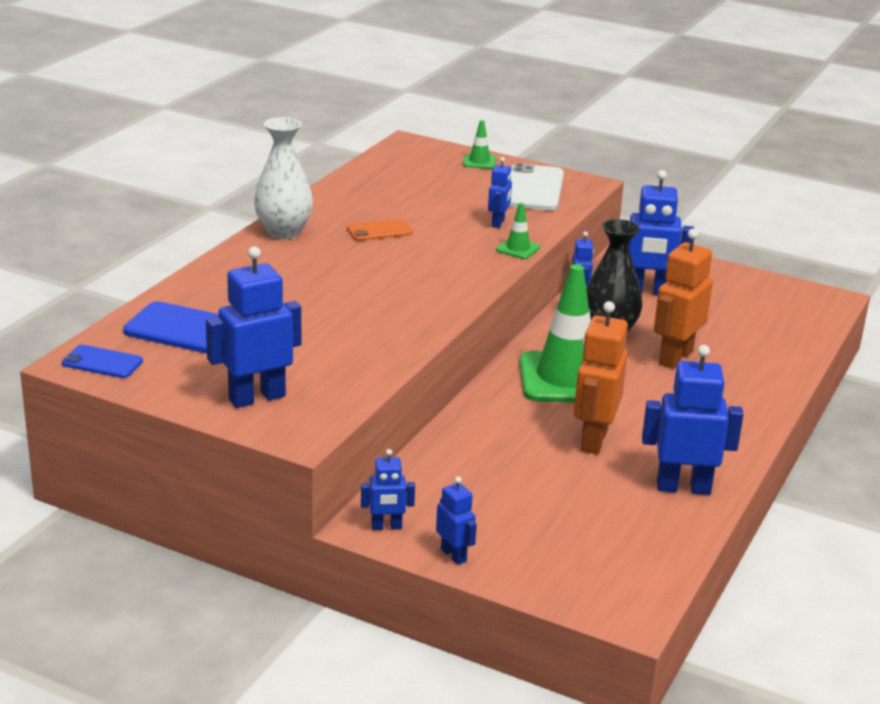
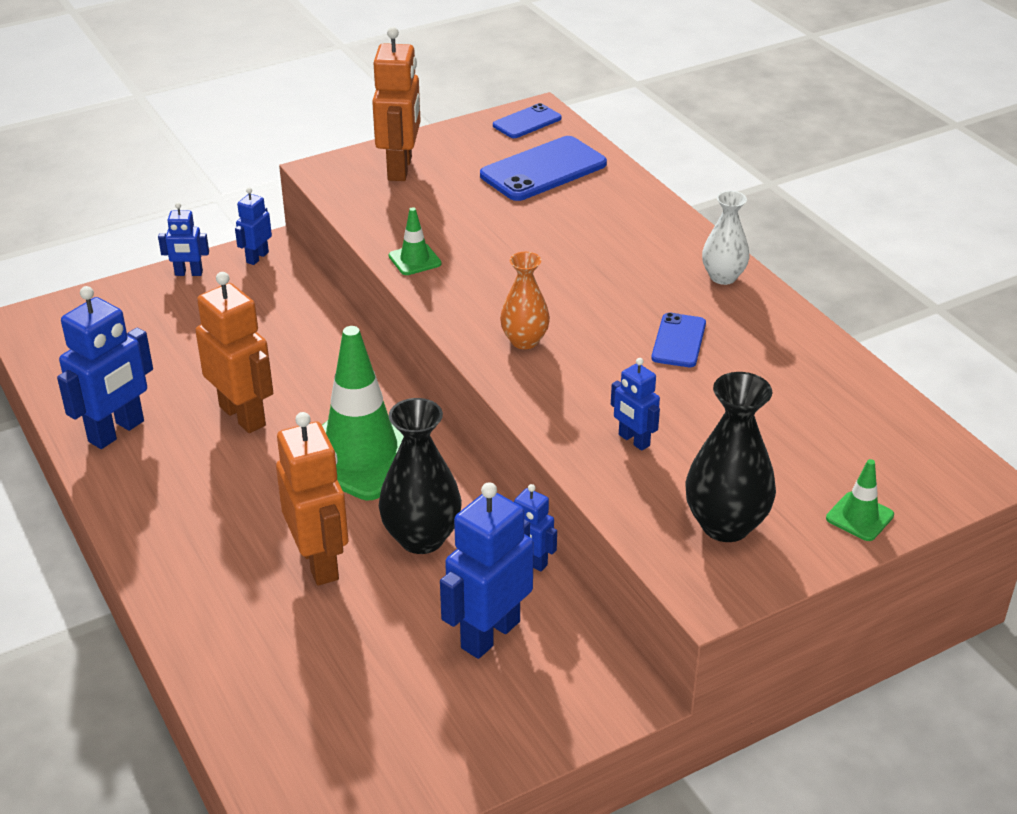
camera: 125 degrees right, 10 degrees up
(256, 397) = (400, 168): blue robot -> orange robot
(283, 232) = (723, 277): white vase -> white vase, size x0.65
(379, 231) = (678, 341): orange phone -> blue phone
(445, 277) = (524, 341): none -> orange vase
(518, 249) = (549, 424): green traffic cone -> green traffic cone (414, 260)
(533, 189) = (725, 525): white phone -> black vase

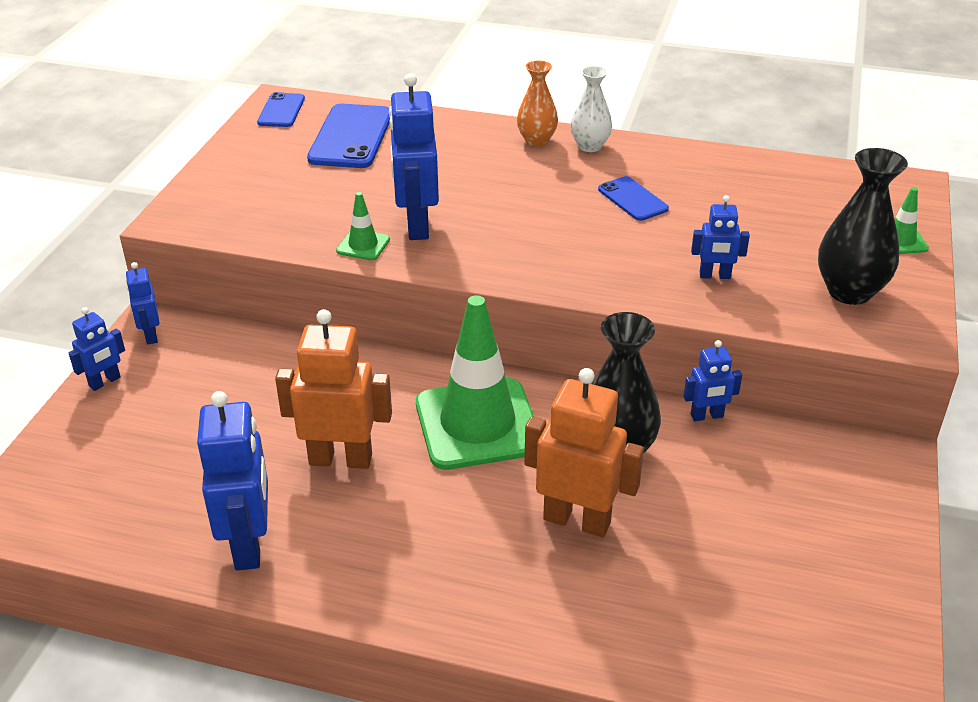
camera: 45 degrees left, 0 degrees up
(400, 168) = (236, 188): orange robot -> none
(489, 634) = (761, 480): blue robot -> blue robot (416, 225)
(524, 341) = (538, 255): orange vase -> orange vase (536, 140)

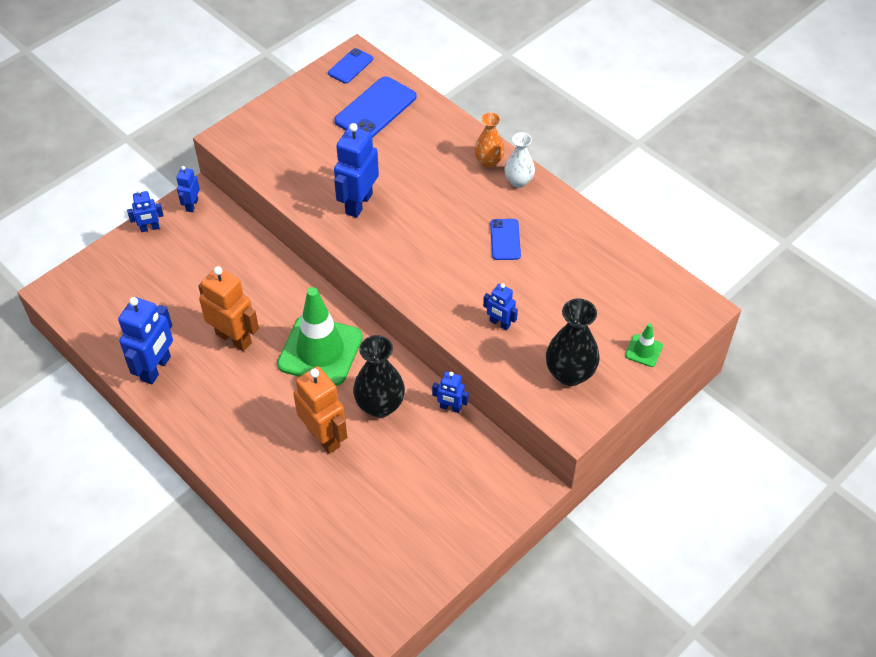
camera: 30 degrees right, 15 degrees up
(363, 245) = (317, 206): green traffic cone -> none

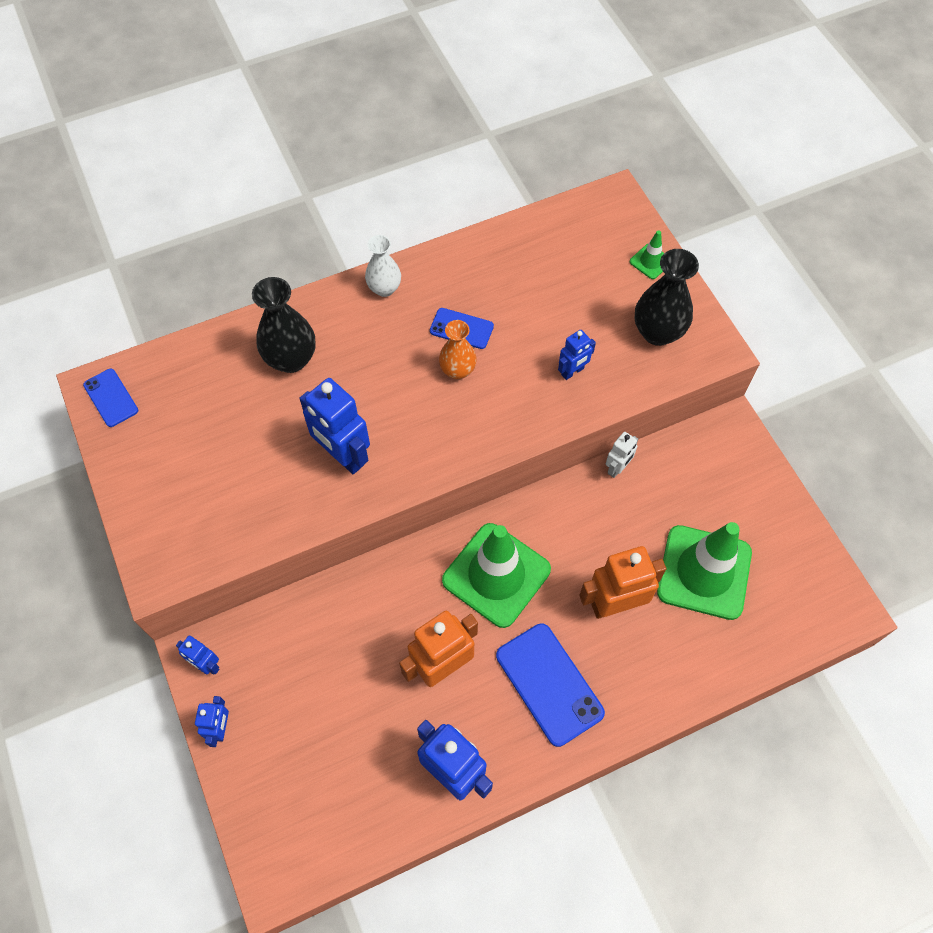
camera: 70 degrees left, 10 degrees up
(376, 109) = (200, 392): blue phone -> blue phone (549, 684)
(377, 495) = (704, 572): none -> green traffic cone
(380, 405) = (592, 535): black vase -> black vase (291, 359)
(450, 408) = (617, 468): blue robot -> white robot
(488, 161) = (341, 306): orange vase -> orange vase (457, 370)

